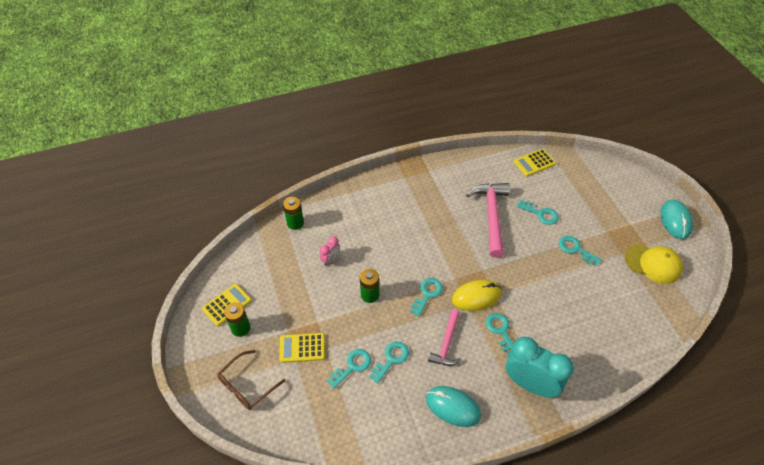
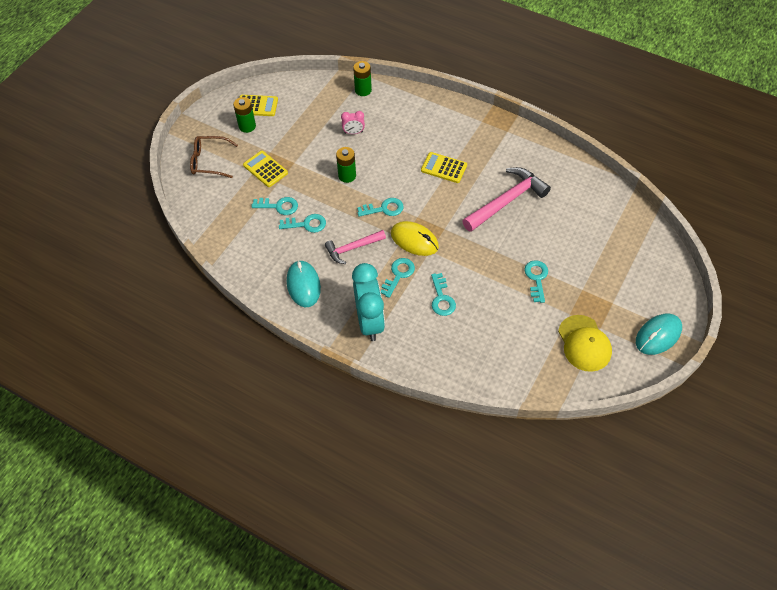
camera: 50 degrees right, 5 degrees up
(534, 163) = (603, 194): yellow calculator -> yellow calculator (444, 168)
(540, 214) = (548, 232): turquoise key -> turquoise key (441, 298)

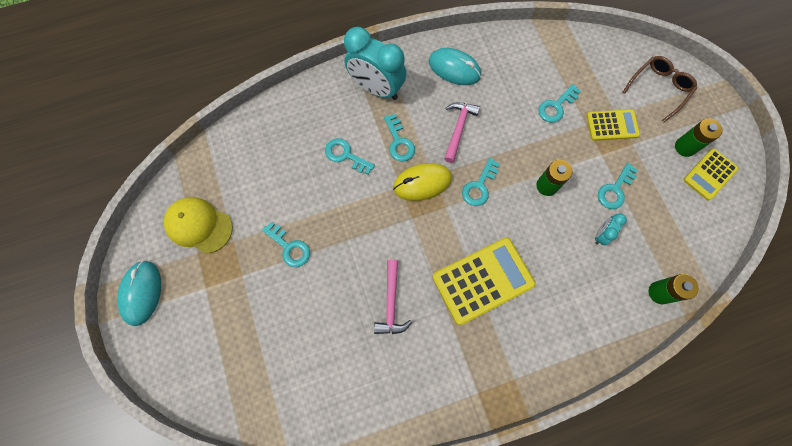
camera: 130 degrees right, 15 degrees up
(306, 224) = (516, 113): turquoise key -> turquoise key (615, 190)
(353, 132) = (601, 235): pink clock -> turquoise clock
(444, 168) = (483, 280): yellow calculator -> yellow calculator, size x1.68
(507, 201) = (391, 303): pink hammer -> pink hammer, size x0.61

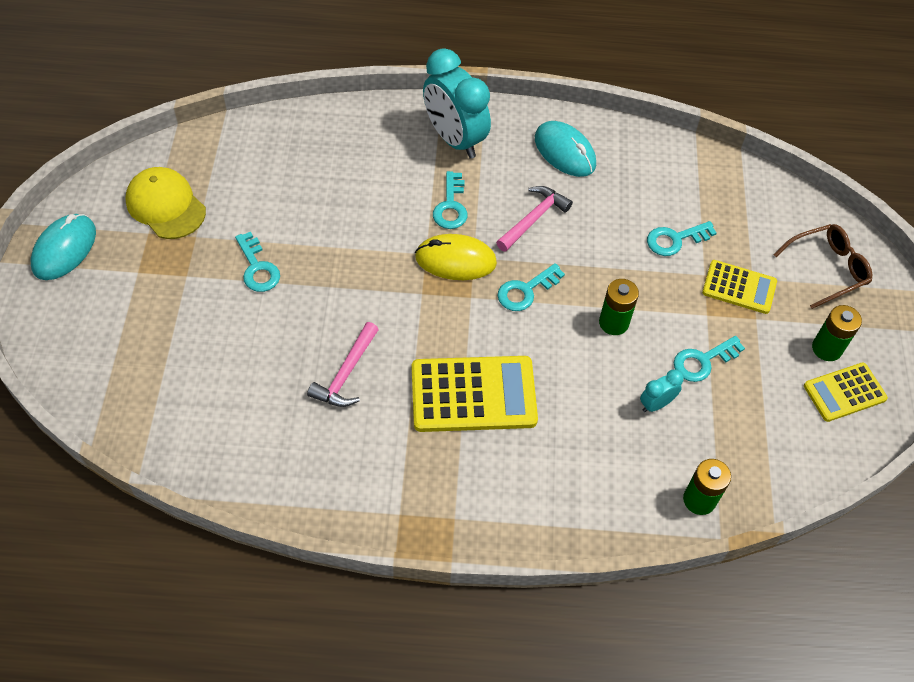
camera: 20 degrees right, 15 degrees down
(345, 155) = (377, 196): turquoise key -> none

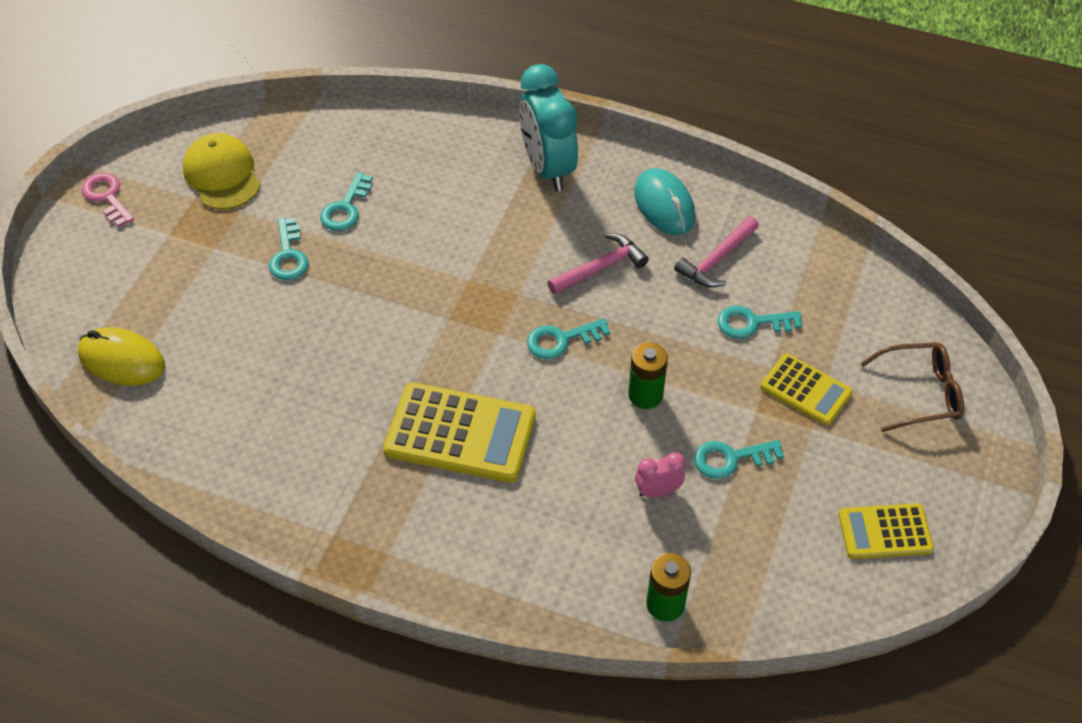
camera: 20 degrees right, 5 degrees down
(64, 249) = (107, 197): turquoise mouse -> pink key
(346, 374) = (335, 381): pink hammer -> pink hammer (716, 260)
(451, 206) = (515, 236): turquoise key -> turquoise key (345, 208)
(455, 260) = (498, 292): yellow mouse -> yellow mouse (122, 360)
(656, 404) = (658, 491): turquoise clock -> pink clock
(826, 348) = (883, 479): green battery -> none

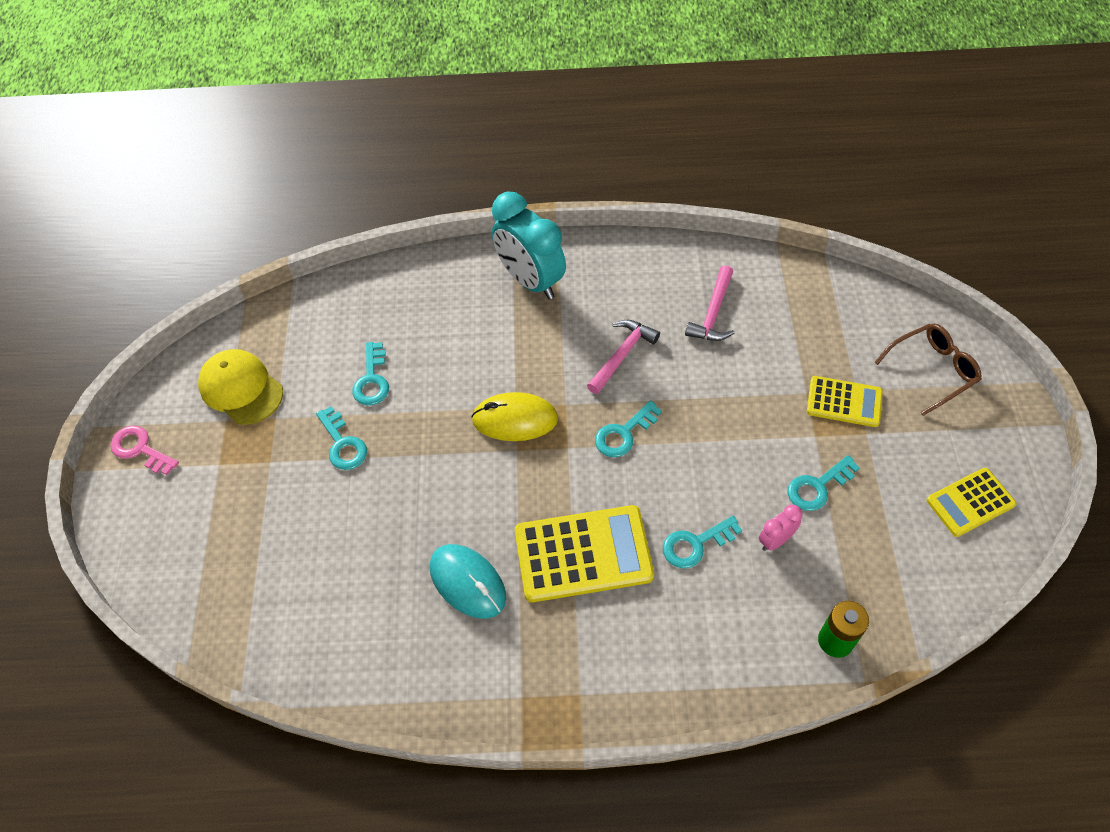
camera: 20 degrees left, 5 degrees up
(122, 360) = (237, 606): yellow mouse -> yellow mouse (515, 419)
(645, 395) = (719, 457): green battery -> none
(664, 205) = (645, 280): turquoise mouse -> turquoise mouse (468, 582)
(752, 323) = (771, 359): turquoise key -> turquoise key (695, 544)

